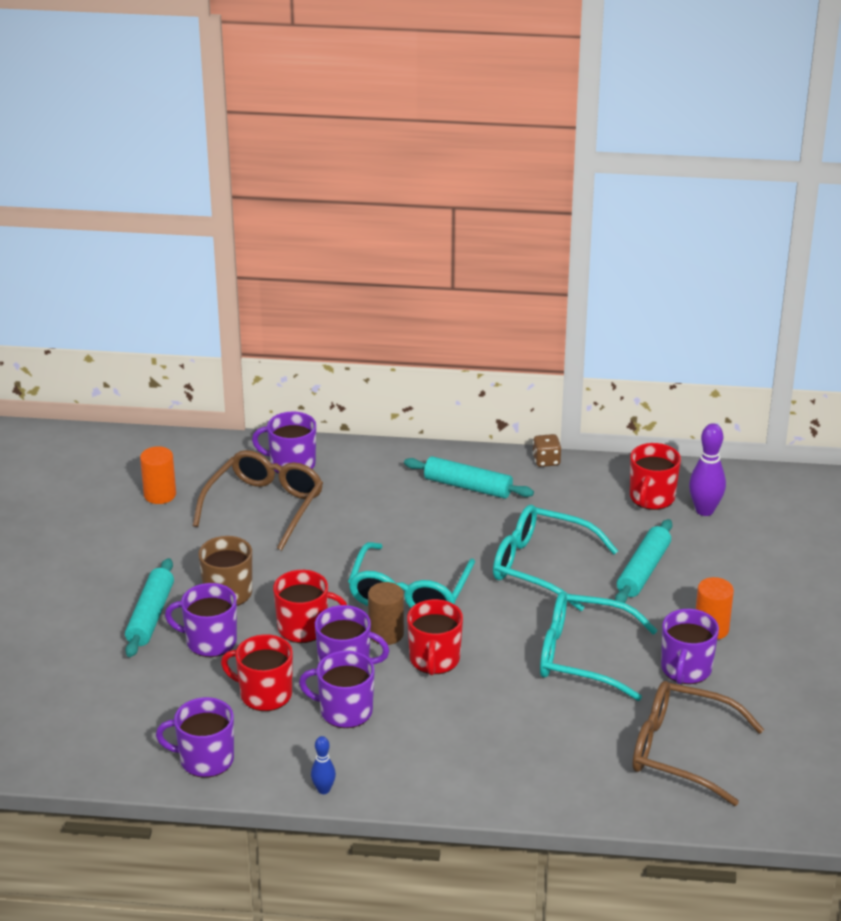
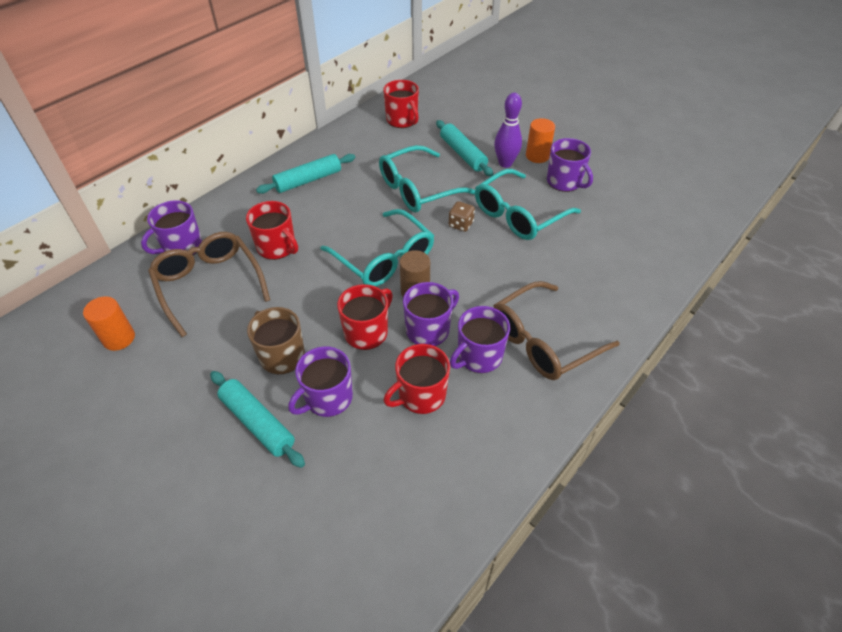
camera: 55 degrees left, 15 degrees up
(205, 759) = (468, 477): purple mug -> none
(323, 790) = (558, 414): blue bowling pin -> none
(434, 660) = (464, 281): red mug -> red mug (277, 247)
(546, 461) = (323, 139): brown dice -> brown dice (461, 224)
(681, 751) = (636, 219): brown glasses -> brown glasses (543, 341)
(704, 510) = (433, 109): purple bowling pin -> purple bowling pin (505, 163)

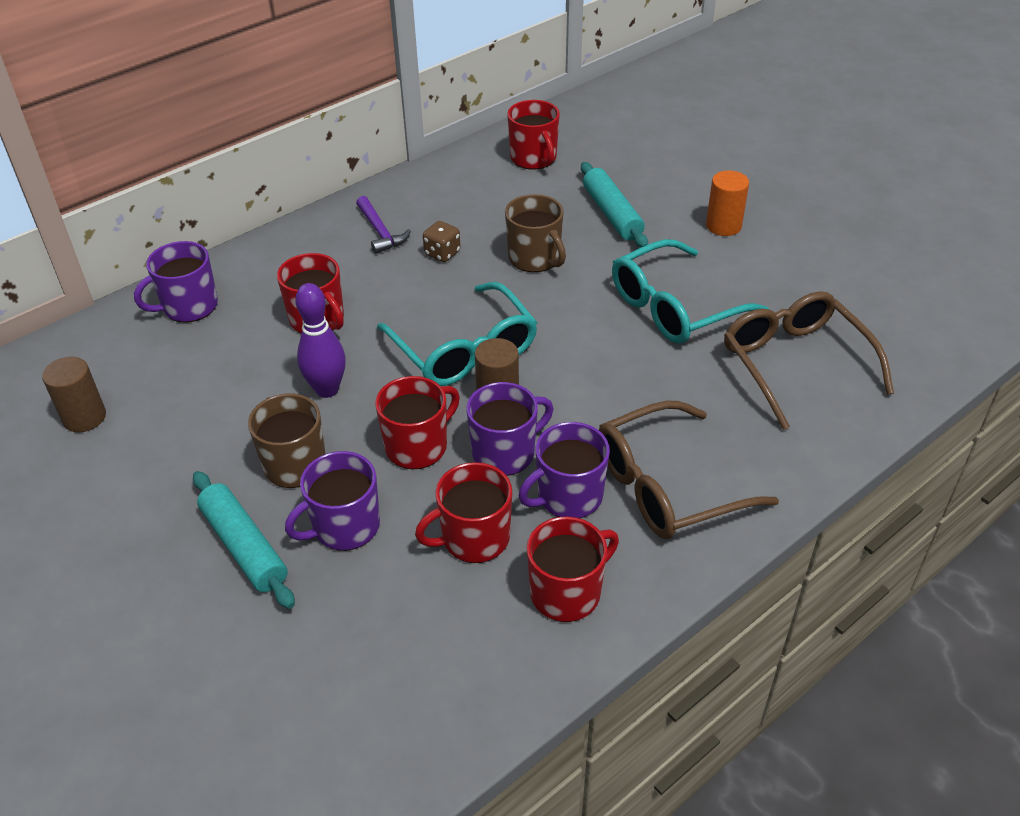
camera: 10 degrees right, 5 degrees down
(119, 338) = (84, 417): orange cylinder -> brown cylinder
(209, 284) = (216, 360): brown glasses -> brown glasses (795, 364)
(308, 180) = (380, 232): turquoise rolling pin -> purple hammer
(418, 189) = (535, 258): turquoise glasses -> brown mug
(461, 224) = (585, 313): brown dice -> brown dice (442, 253)
(493, 427) = (567, 592): none -> red mug
(505, 163) = (672, 232): purple bowling pin -> purple bowling pin (327, 389)
(564, 182) = (756, 266): purple mug -> none

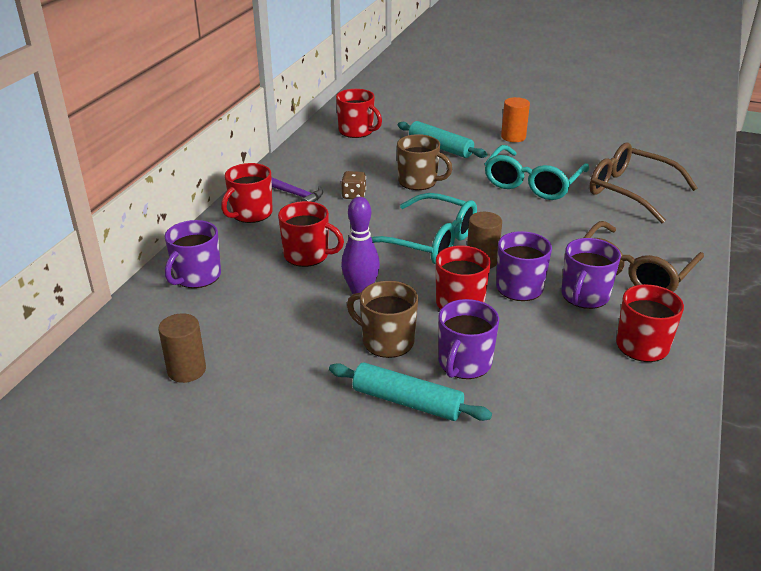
camera: 30 degrees left, 10 degrees down
(474, 538) = (554, 338): red mug -> red mug (251, 213)

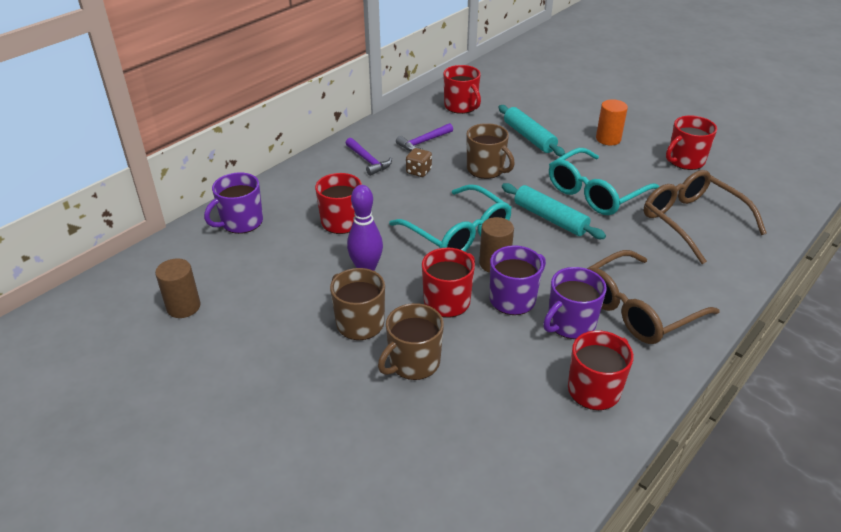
camera: 20 degrees right, 5 degrees up
(251, 213) = (319, 171): red mug -> red mug (685, 161)
(340, 169) = (423, 142): none -> purple hammer
(407, 401) = (341, 385): turquoise rolling pin -> turquoise rolling pin (550, 218)
(464, 363) = (413, 362): purple mug -> brown mug

